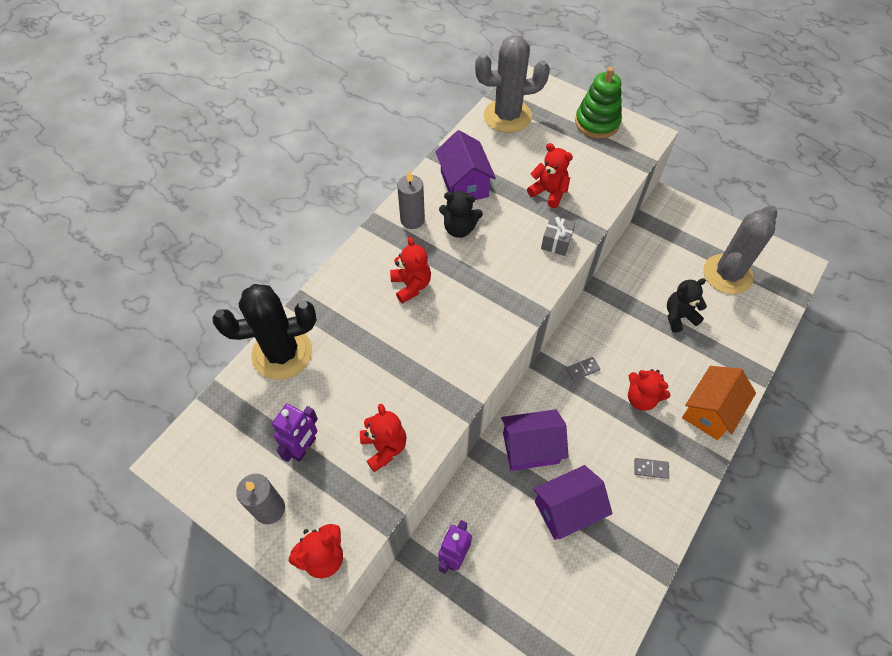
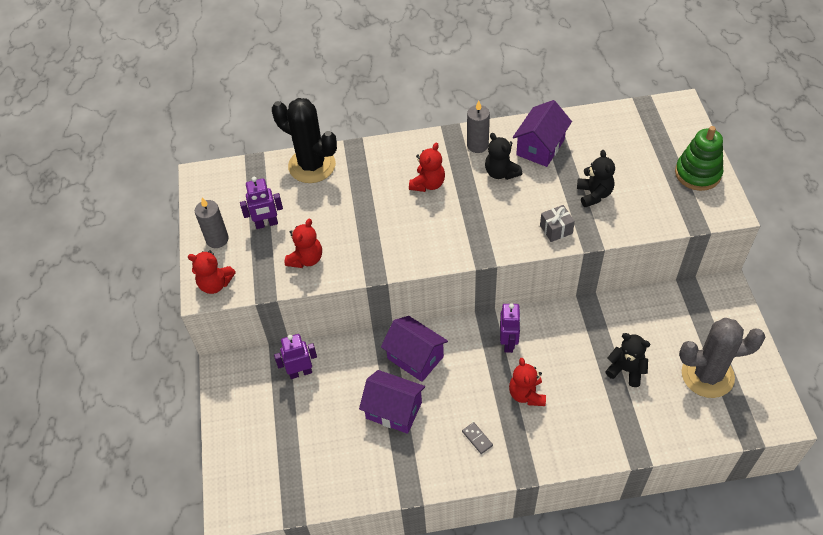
camera: 50 degrees right, 5 degrees down
(507, 116) = (631, 123): grey cactus -> none
(549, 192) = (594, 194): red teddy bear -> black teddy bear
(582, 369) = (508, 343): grey domino -> purple robot
(710, 411) = (566, 444): orange house -> none

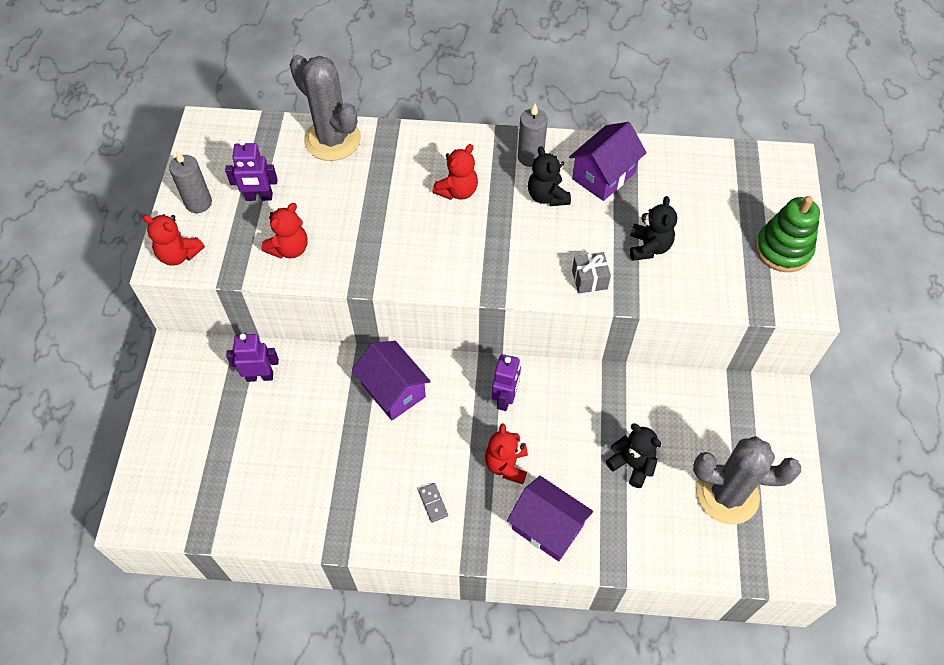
camera: 10 degrees right, 5 degrees up
(312, 165) = (332, 140): black cactus -> grey cactus
(394, 410) = (349, 446): purple house -> purple house (547, 527)

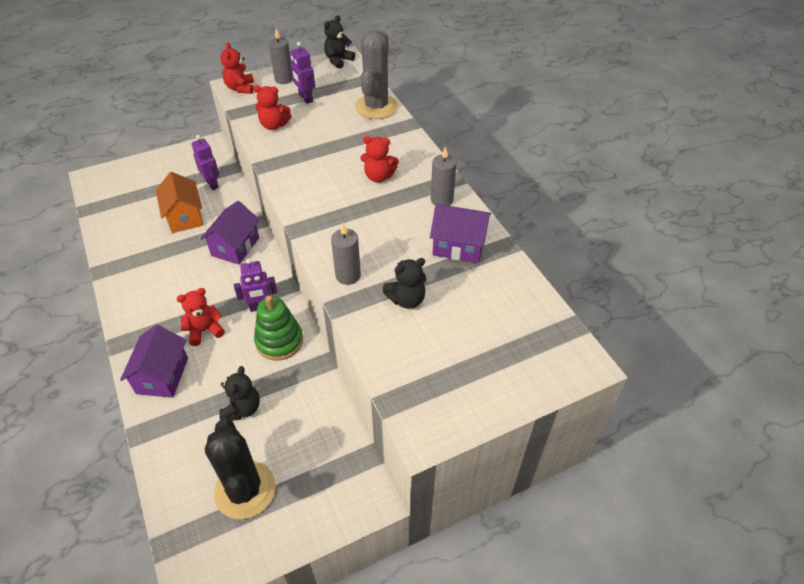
camera: 60 degrees right, 10 degrees down
(301, 426) = (185, 217): none -> orange house
(433, 503) = (155, 303): grey domino -> none
(547, 196) = (411, 222): black teddy bear -> black teddy bear (338, 60)
(589, 279) = (348, 275): grey gift -> grey candle
(727, 494) = (245, 490): grey cactus -> black cactus
(783, 249) = (475, 395): green stacking toy -> green stacking toy (279, 341)

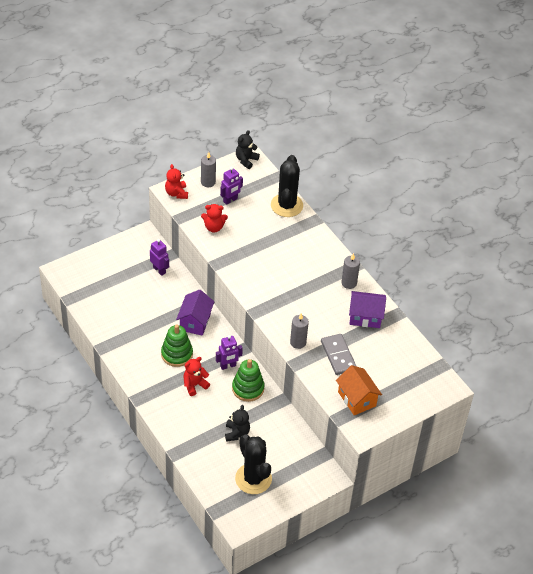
camera: 10 degrees left, 0 degrees up
(162, 375) = (177, 417): purple house -> none
(185, 217) = (148, 300): orange house -> orange house (357, 399)
(195, 286) = (177, 354): none -> green stacking toy
(305, 98) = (230, 200): purple robot -> purple robot turned 90 degrees counterclockwise
(376, 107) = (286, 205): grey cactus -> black cactus
(379, 176) = (302, 267): red teddy bear -> none
(406, 299) = (338, 356): black teddy bear -> grey domino

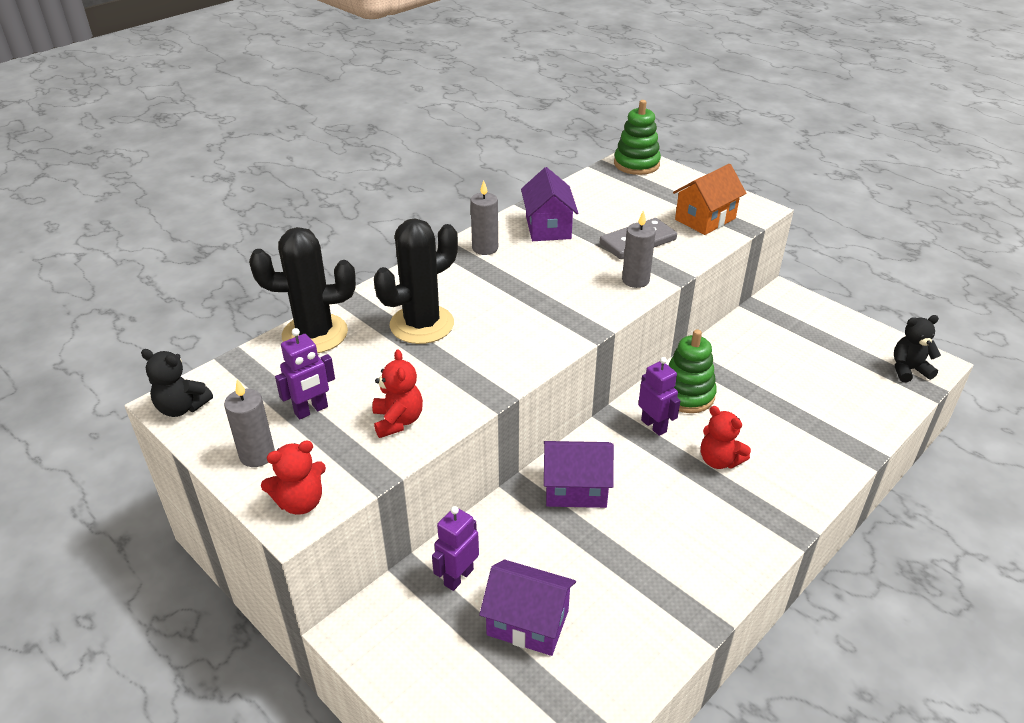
camera: 100 degrees left, 10 degrees down
(128, 288) = (528, 622): none -> purple house
(177, 354) = (665, 499): green stacking toy -> green stacking toy (636, 164)
(230, 200) = (311, 410): purple robot -> purple robot turned 105 degrees clockwise
(237, 433) = (779, 392): black teddy bear -> black teddy bear (908, 370)
(253, 479) = (845, 362): black cactus -> black cactus (422, 324)

